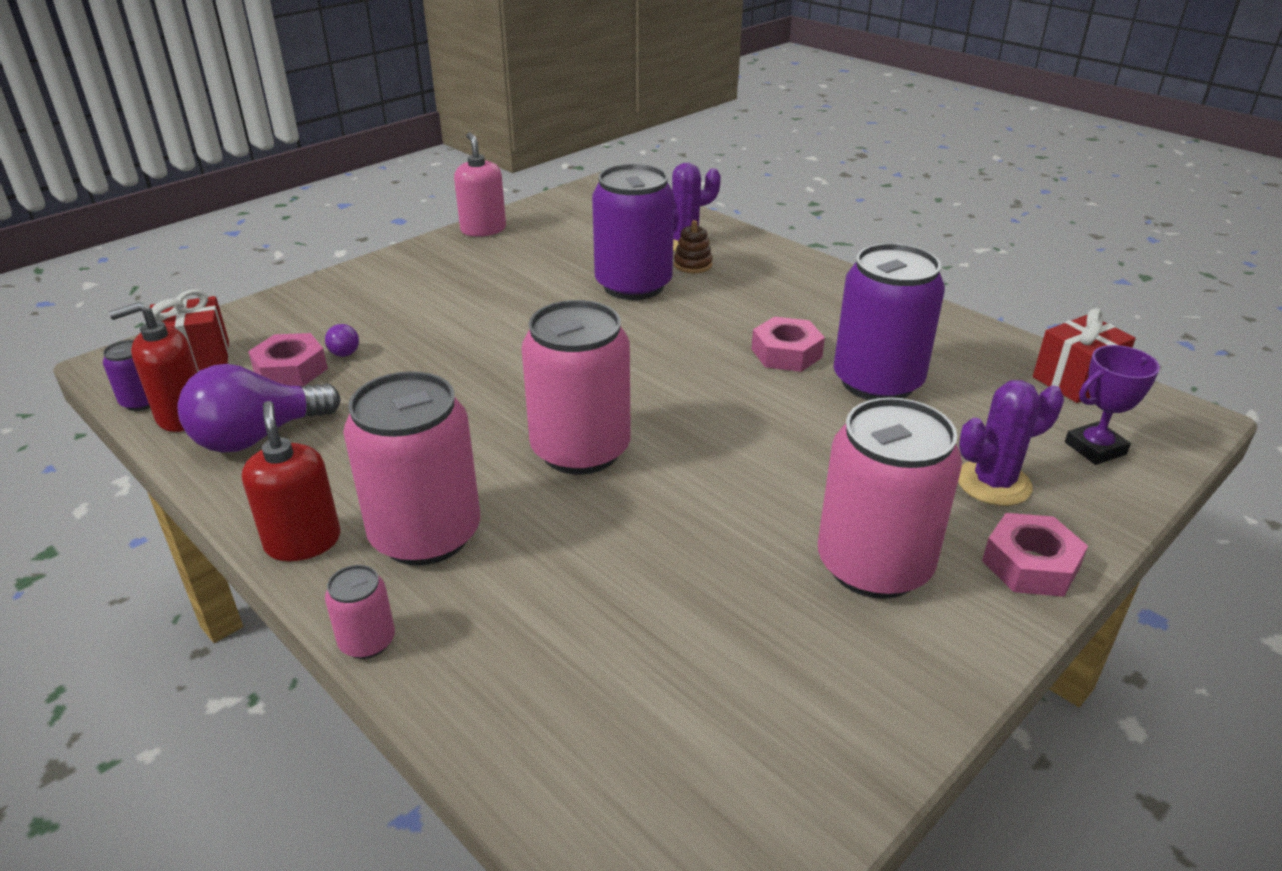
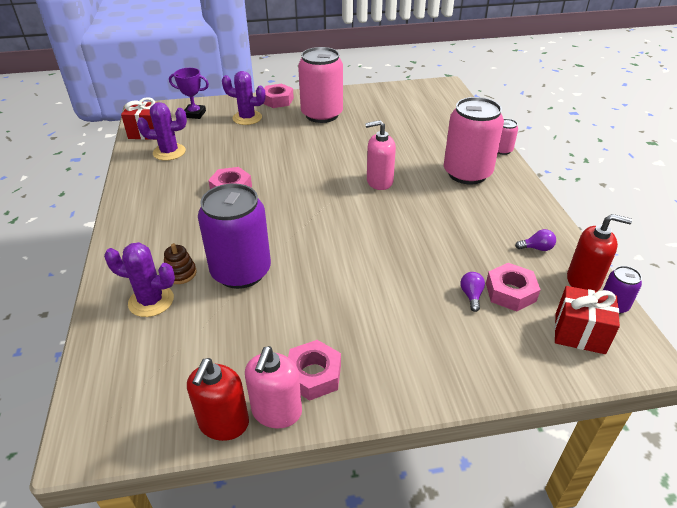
camera: 145 degrees left, 5 degrees up
(257, 437) = (537, 248): purple light bulb -> purple light bulb, size x0.43
(303, 542) = (519, 188): red soap dispenser -> red soap dispenser (223, 423)
(472, 252) = (313, 375): none -> pink nut
(580, 450) = (379, 181): pink can -> pink soap dispenser
(877, 382) = (218, 161): purple can -> none
(971, 366) = (169, 152): none -> purple cactus

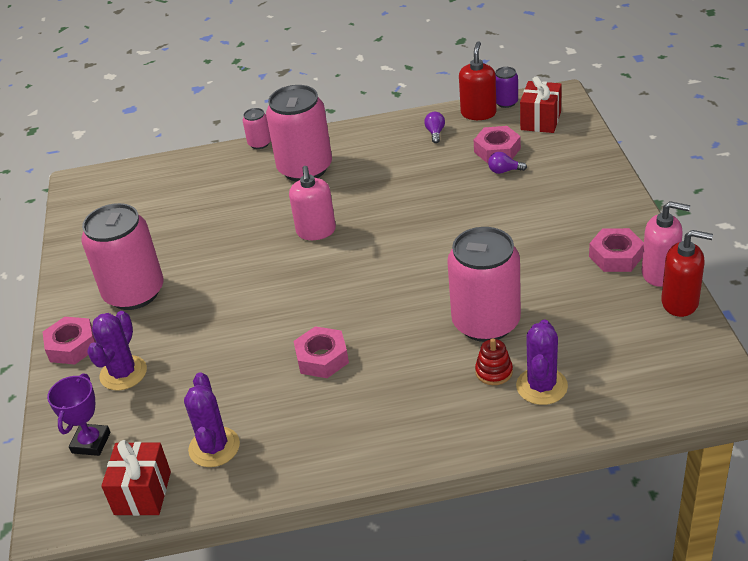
camera: 85 degrees left, 0 degrees up
(180, 273) = (494, 372): brown stacking toy -> red stacking toy
(241, 271) = (486, 322): purple can -> pink can

